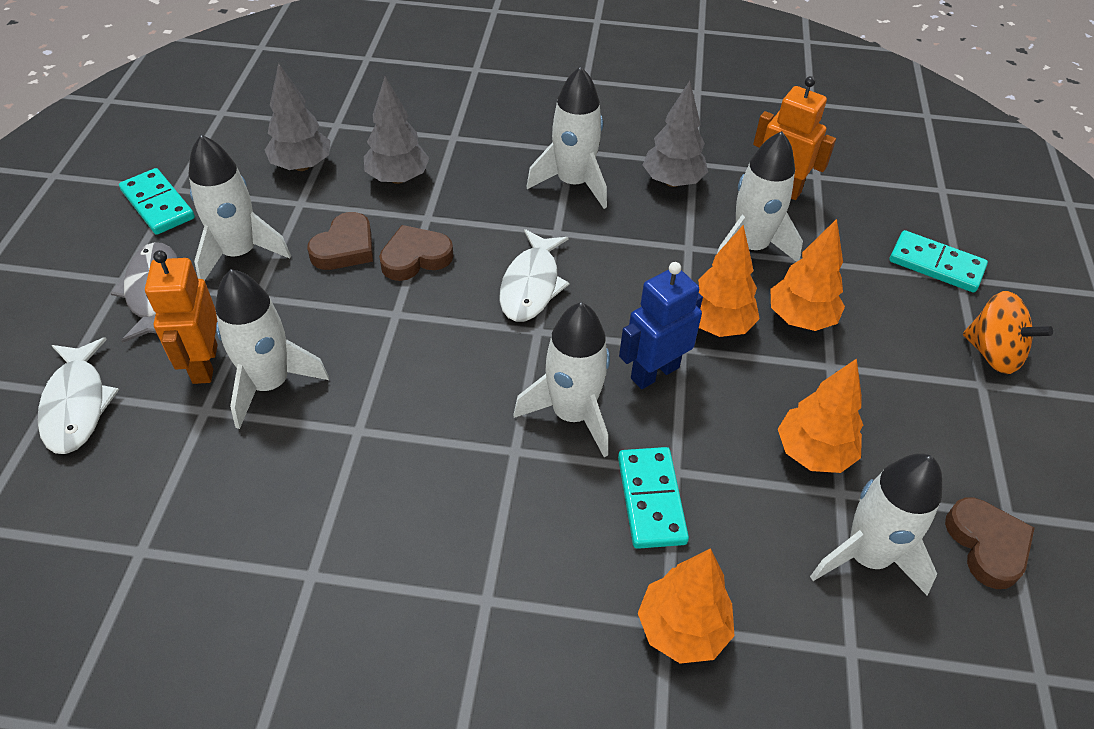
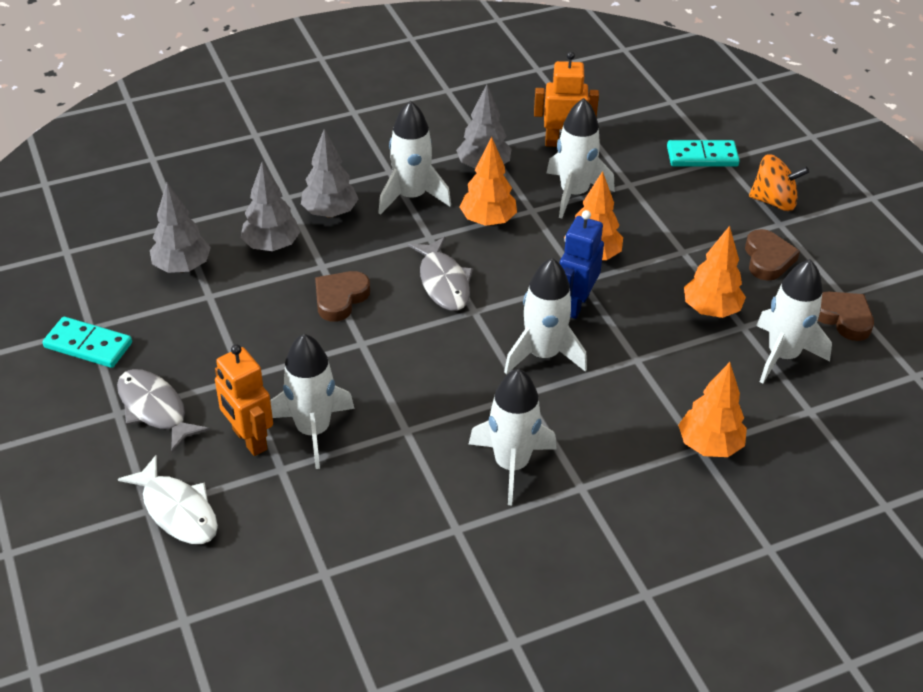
camera: 30 degrees left, 5 degrees down
(239, 253) = (197, 352): white rocket -> white rocket (511, 464)
(345, 247) = (278, 314): brown heart -> brown heart (767, 259)
(480, 168) = (330, 213): none -> grey tree
(531, 285) = (443, 282): white fish -> grey fish
(651, 499) = (635, 382): turquoise domino -> none
(800, 318) = (642, 229): orange tree -> orange tree (488, 221)

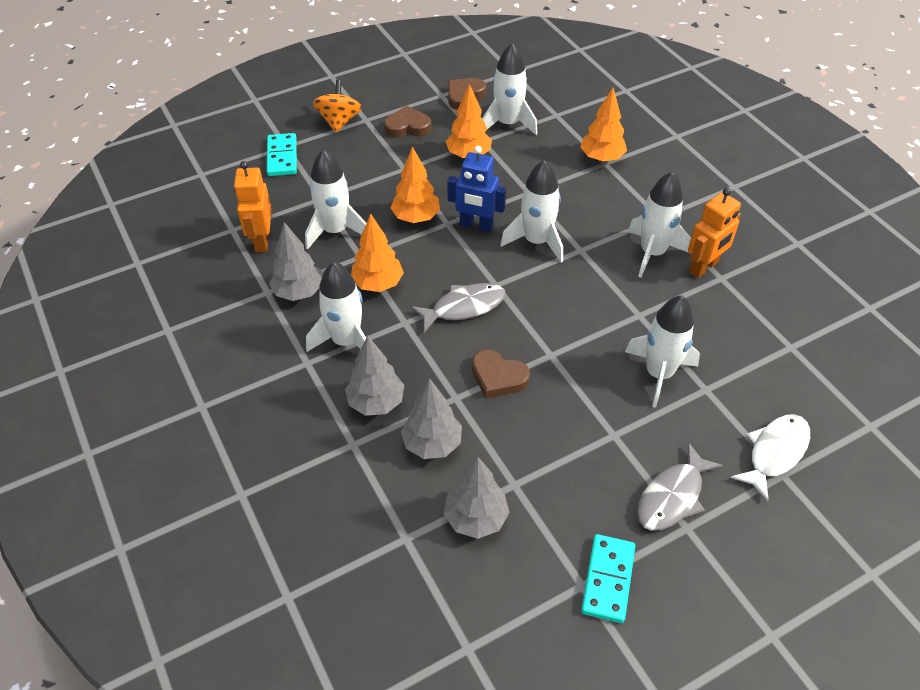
camera: 95 degrees left, 5 degrees up
(249, 439) = (683, 416): orange robot -> orange robot (703, 267)

